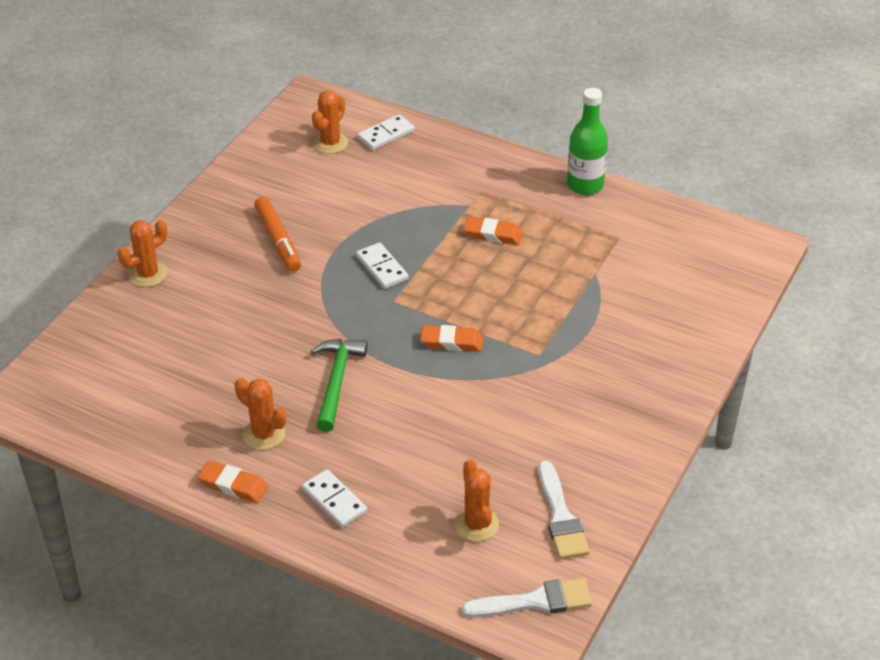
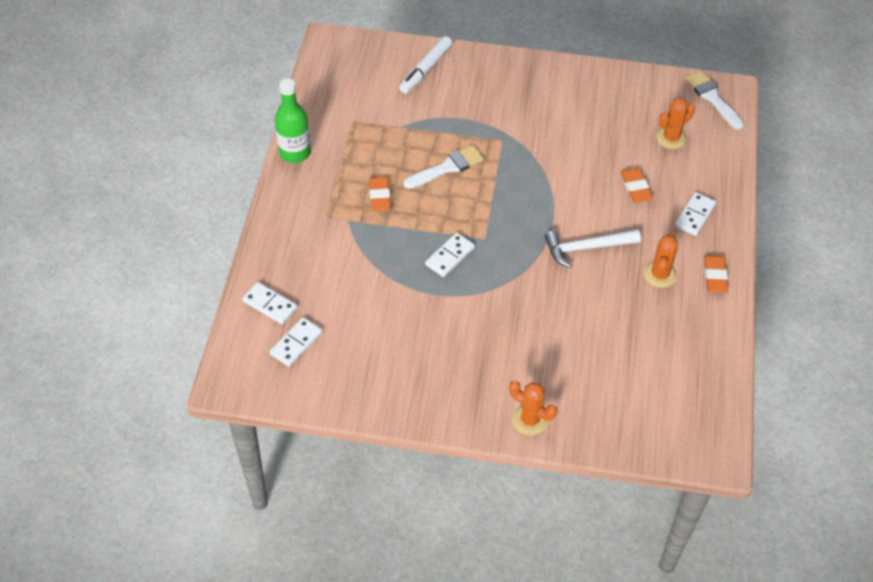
camera: 110 degrees left, 10 degrees up
(278, 240) = (445, 338): orange marker -> none
(330, 143) = (296, 343): orange cactus -> white domino
(336, 381) = (586, 248): green hammer -> white hammer
(451, 342) = (513, 191): orange eraser -> orange eraser (636, 188)
(561, 517) = (641, 99): white brush -> white brush (447, 167)
(688, 317) = (426, 70): none -> white marker

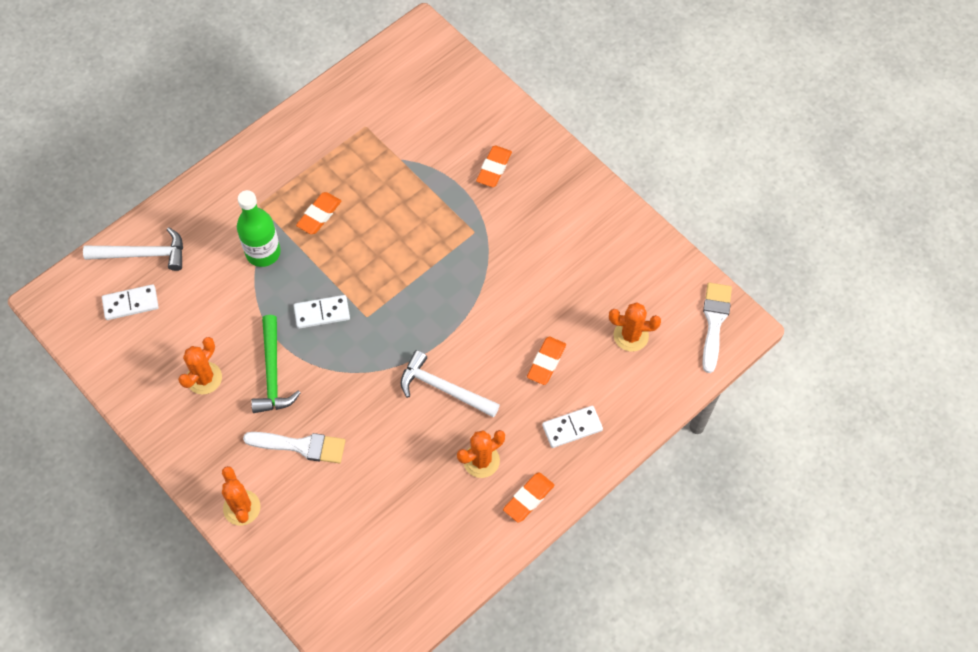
camera: 40 degrees right, 10 degrees up
(270, 304) = (143, 254): white domino -> white hammer
(295, 153) = (290, 126): green bottle -> green bottle (263, 252)
(408, 355) = (204, 378): none -> orange cactus
(426, 70) = (477, 116): white marker -> none
(447, 167) = (401, 227): white brush -> white brush (301, 446)
(456, 318) = (272, 373): none -> green hammer
(472, 94) = (494, 168): none -> orange eraser

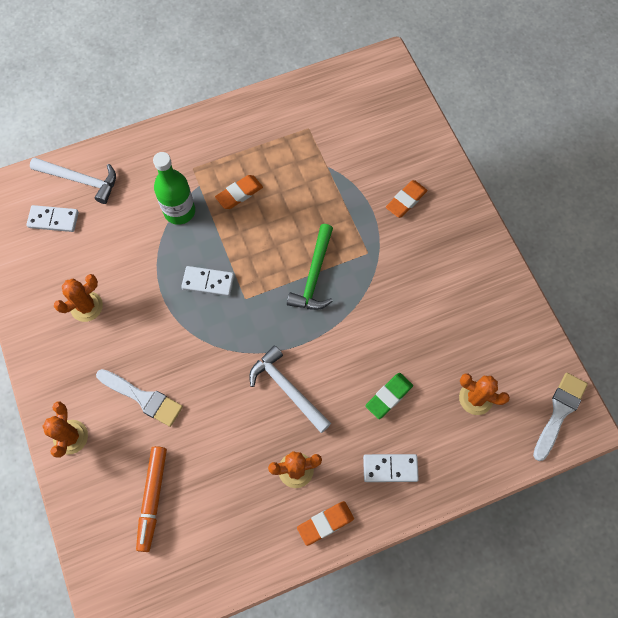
camera: 20 degrees right, 5 degrees up
(272, 373) = (145, 322): green hammer -> green hammer (314, 275)
(350, 535) = (153, 498): none -> orange marker
(546, 362) = (389, 396): orange eraser -> green eraser

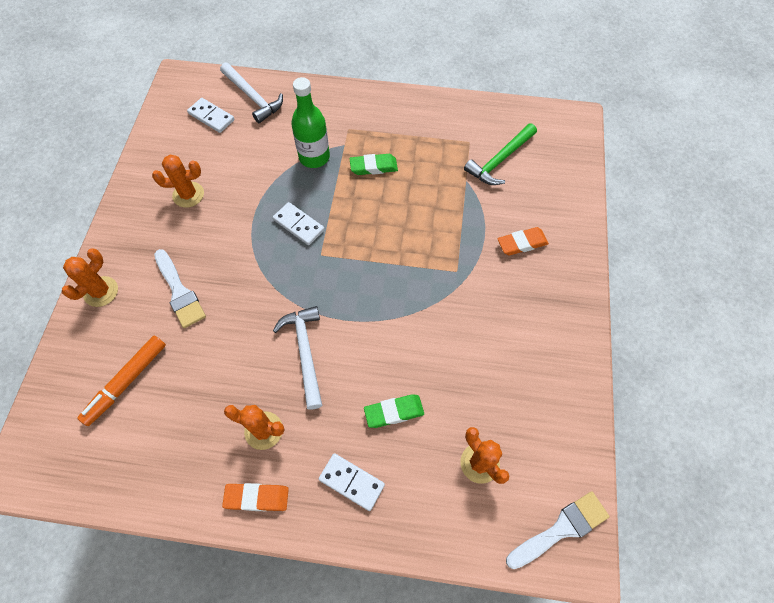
camera: 30 degrees right, 5 degrees down
(239, 194) = (373, 167): orange eraser -> green eraser
(314, 275) = (394, 266): green hammer -> green hammer (500, 160)

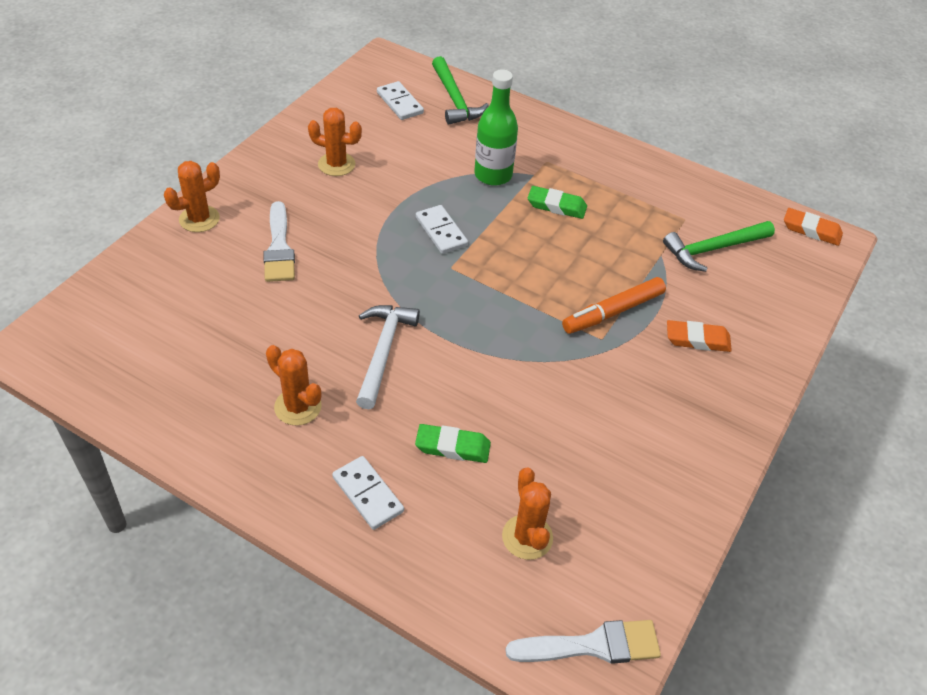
camera: 20 degrees right, 15 degrees down
(126, 382) = (180, 308): orange marker -> orange marker (613, 312)
(253, 97) = (454, 99): white hammer -> green hammer
(257, 498) = (256, 466): orange eraser -> orange eraser (811, 230)

